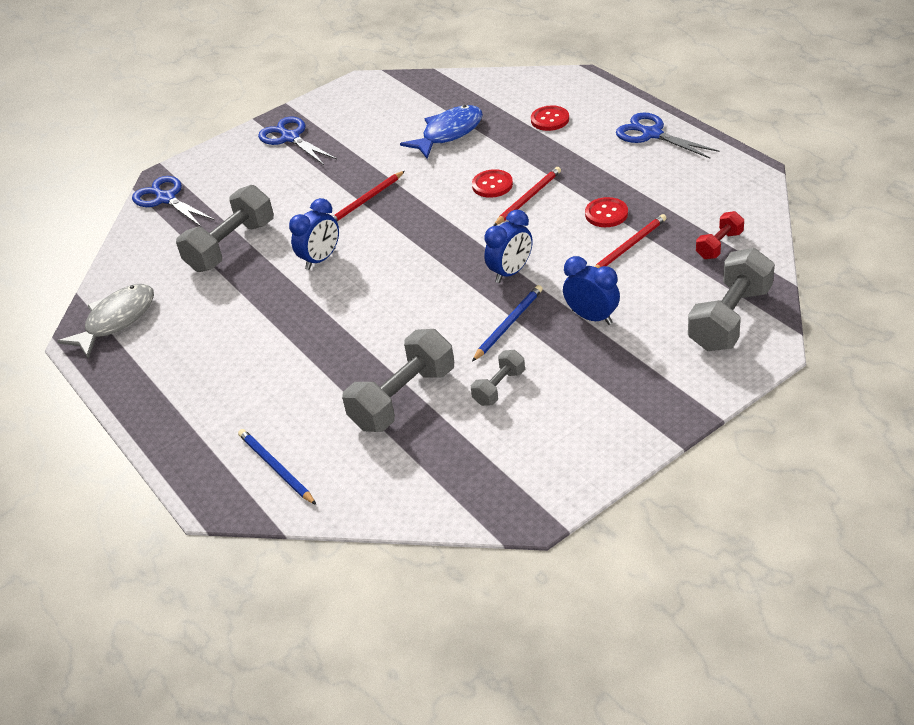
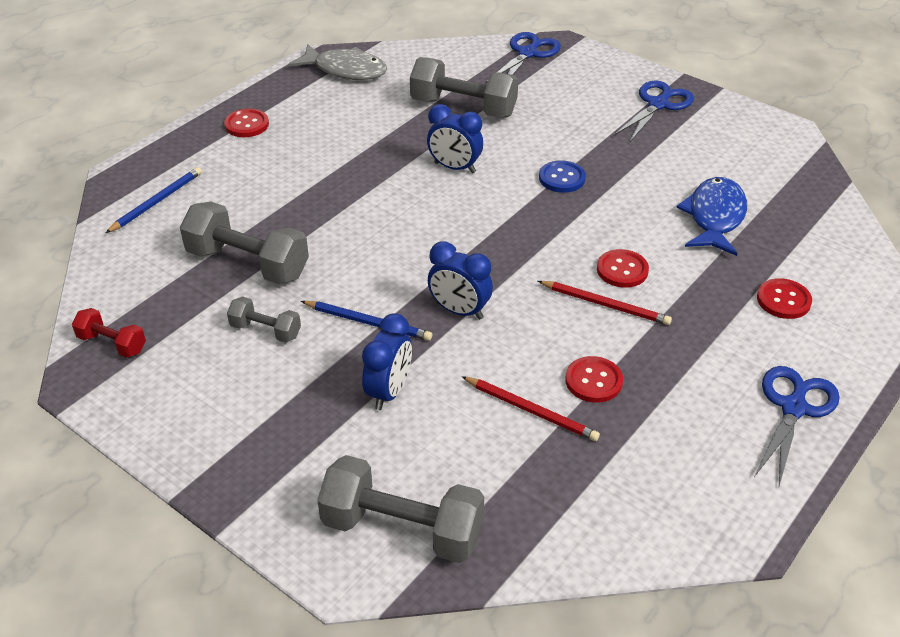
camera: 70 degrees right, 0 degrees up
(173, 398) = (247, 125): none -> red button
(365, 201) = (562, 178): red pencil -> blue button
(449, 133) = (715, 217): blue fish -> blue fish turned 105 degrees counterclockwise
(719, 245) = (555, 506): red dumbbell -> red dumbbell (112, 344)

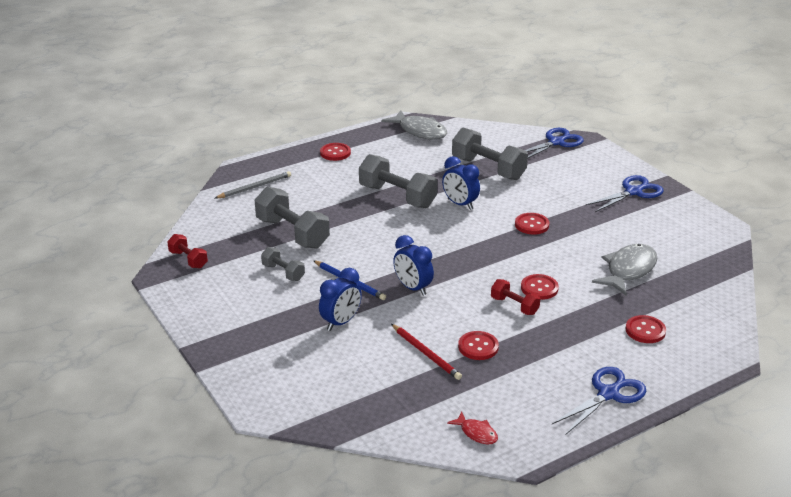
camera: 20 degrees right, 10 degrees down
(157, 202) = (255, 187): blue pencil -> grey pencil
(402, 529) = (307, 396): grey dumbbell -> grey dumbbell (397, 196)
(562, 178) = (531, 225): blue button -> red button
(605, 305) = (514, 306): red pencil -> red dumbbell
(665, 520) = (476, 433): none -> red fish
(715, 217) = (628, 270): blue fish -> grey fish

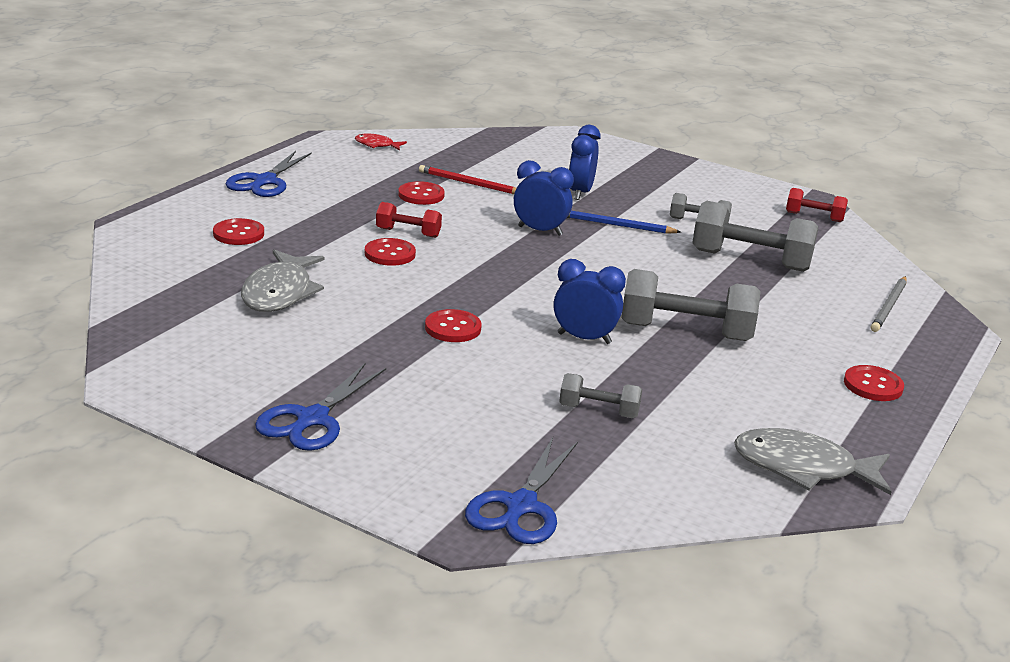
camera: 150 degrees right, 5 degrees down
(488, 169) = (598, 411): grey dumbbell -> grey dumbbell, size x0.53

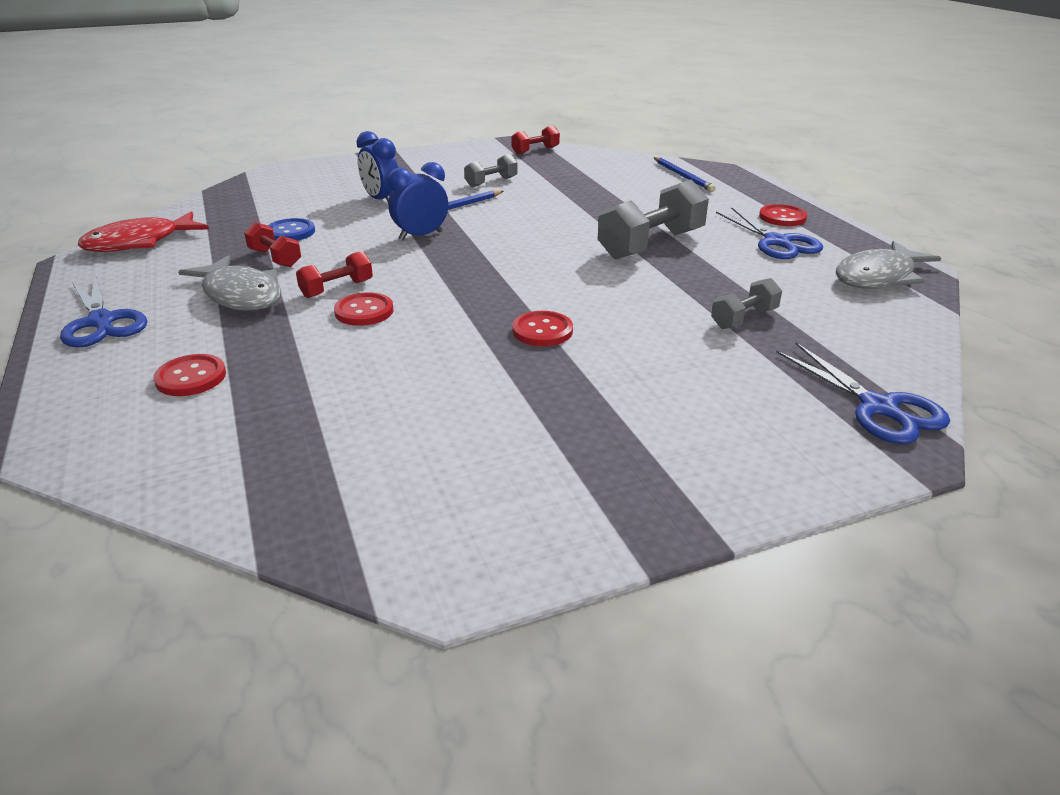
camera: 50 degrees left, 5 degrees up
(279, 292) = (358, 397): grey fish -> grey fish (240, 295)
(312, 419) = (644, 468): blue scissors -> blue scissors (777, 242)
(377, 145) = (139, 242): red fish -> red fish, size x1.97
(421, 195) = (275, 258): red button -> red dumbbell
(469, 183) = (290, 232): red pencil -> blue button
(584, 338) = (622, 283): blue clock -> none
(750, 260) = (571, 188): grey dumbbell -> none
(889, 306) = (683, 176): grey pencil -> blue pencil

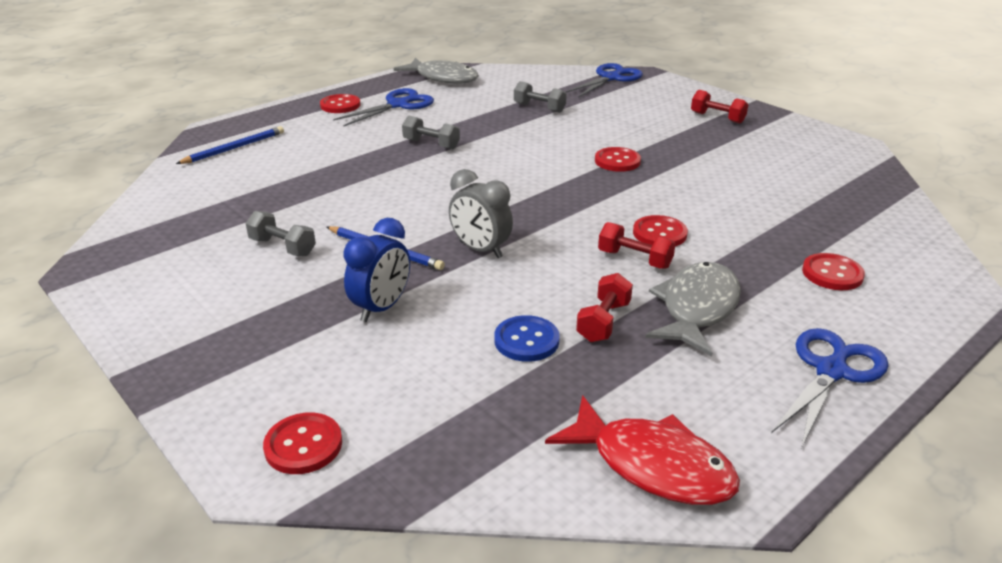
camera: 110 degrees left, 0 degrees up
(284, 176) = (303, 445): none -> red button
(421, 236) = (480, 250): blue clock -> grey clock
(535, 151) = (134, 243): red dumbbell -> red dumbbell (717, 118)
(651, 244) = (431, 144): grey dumbbell -> grey dumbbell, size x0.53

